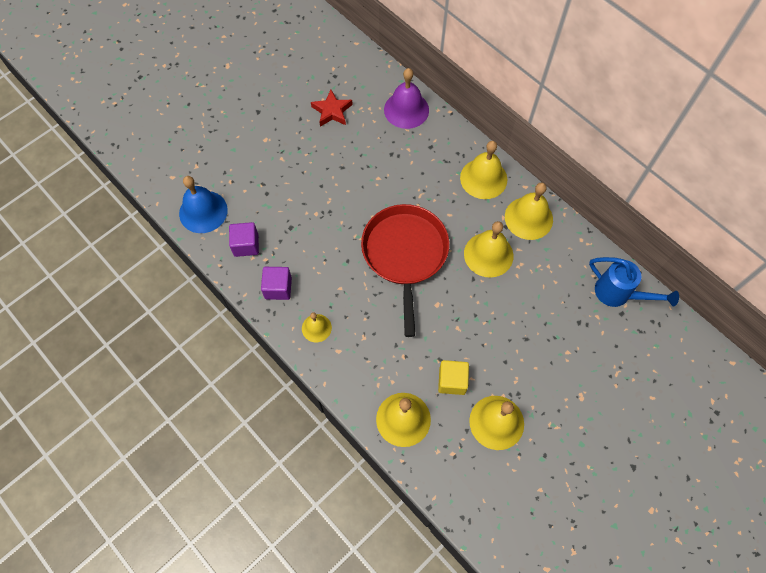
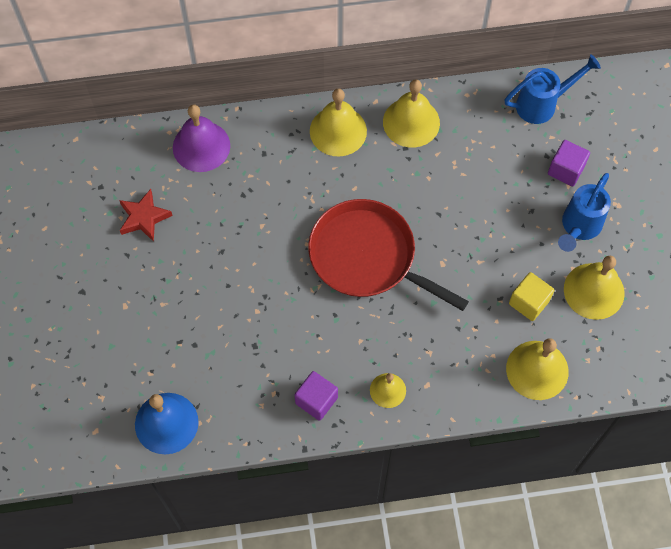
camera: 55 degrees left, 0 degrees up
(246, 245) = (242, 402): purple cube -> purple cube (566, 170)
(488, 254) = (423, 183): yellow bell -> none
(539, 380) = (578, 228): none -> blue watering can

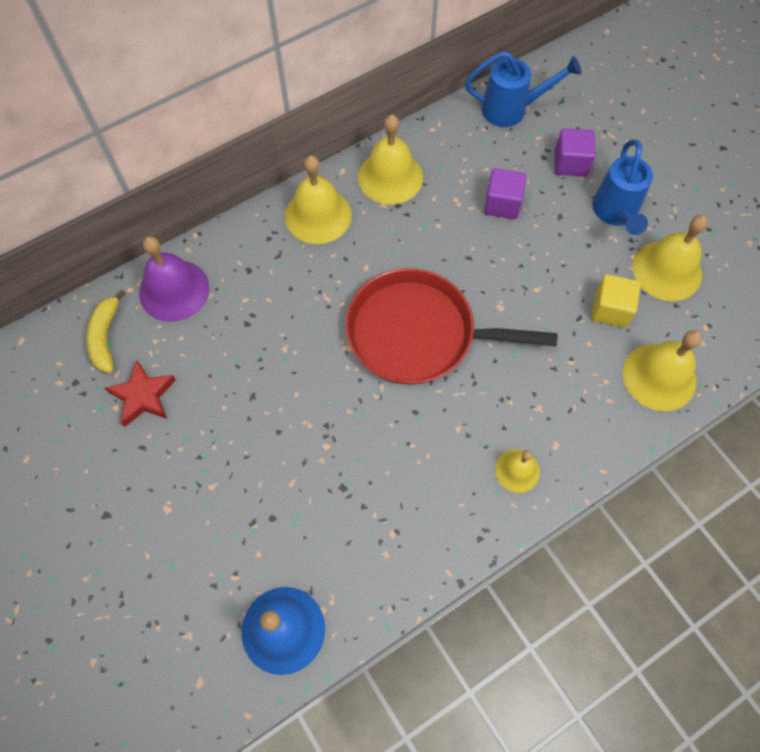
camera: 25 degrees left, 0 degrees up
(136, 162) = (105, 337): none -> yellow banana
(316, 400) = (445, 519): purple cube -> purple cube (502, 204)
(543, 104) = (512, 109): blue watering can -> blue watering can turned 45 degrees clockwise

